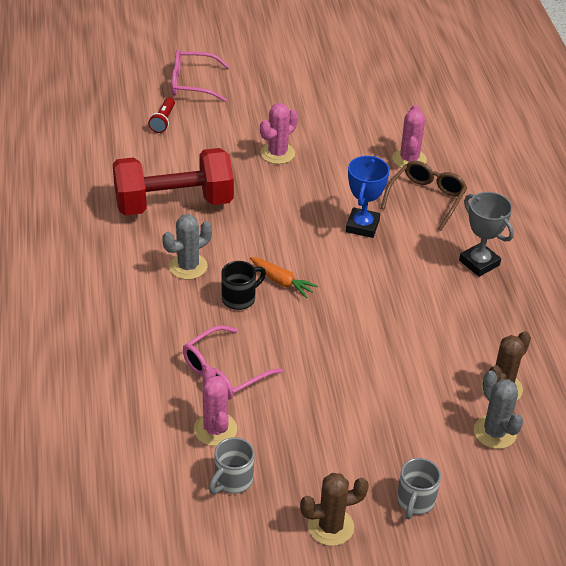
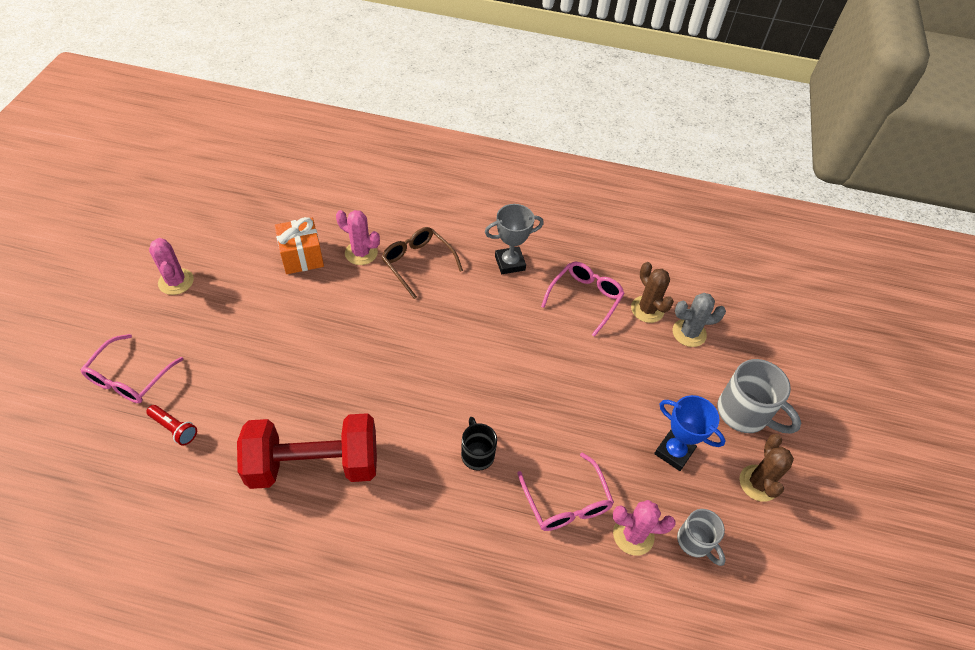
camera: 70 degrees left, 10 degrees up
(174, 203) = (314, 464): red dumbbell -> red dumbbell turned 75 degrees clockwise
(188, 266) = (414, 484): grey cactus -> none
(277, 153) = (292, 346): pink cactus -> pink cactus (176, 281)
(282, 282) = (470, 411): orange carrot -> none
(362, 226) = (428, 321): blue trophy -> blue trophy (674, 452)
(376, 126) = (302, 257): none -> orange gift
(415, 501) = (744, 413): grey mug -> grey mug, size x1.63
(476, 332) = (585, 299): none -> pink glasses

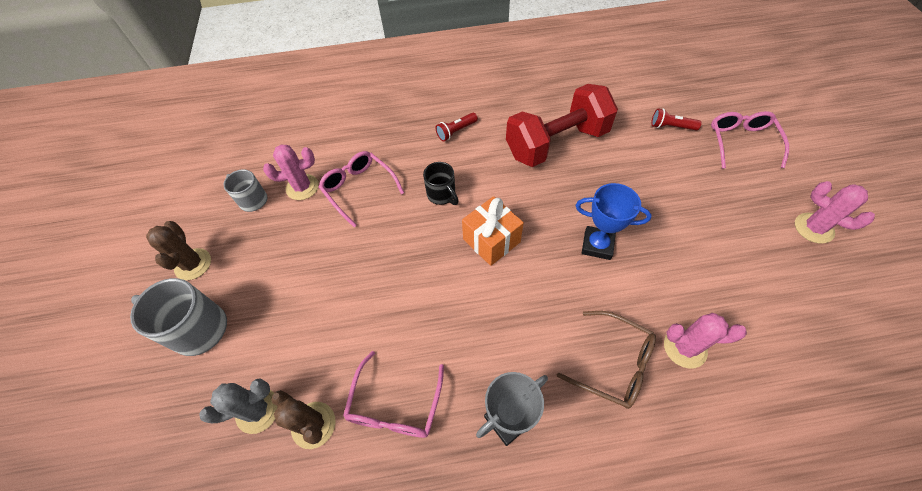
camera: 165 degrees right, 5 degrees up
(302, 257) = (738, 311): orange gift -> orange gift (491, 240)
(418, 538) = (456, 131): none -> red flashlight
(674, 452) = (272, 261): blue trophy -> blue trophy (597, 245)

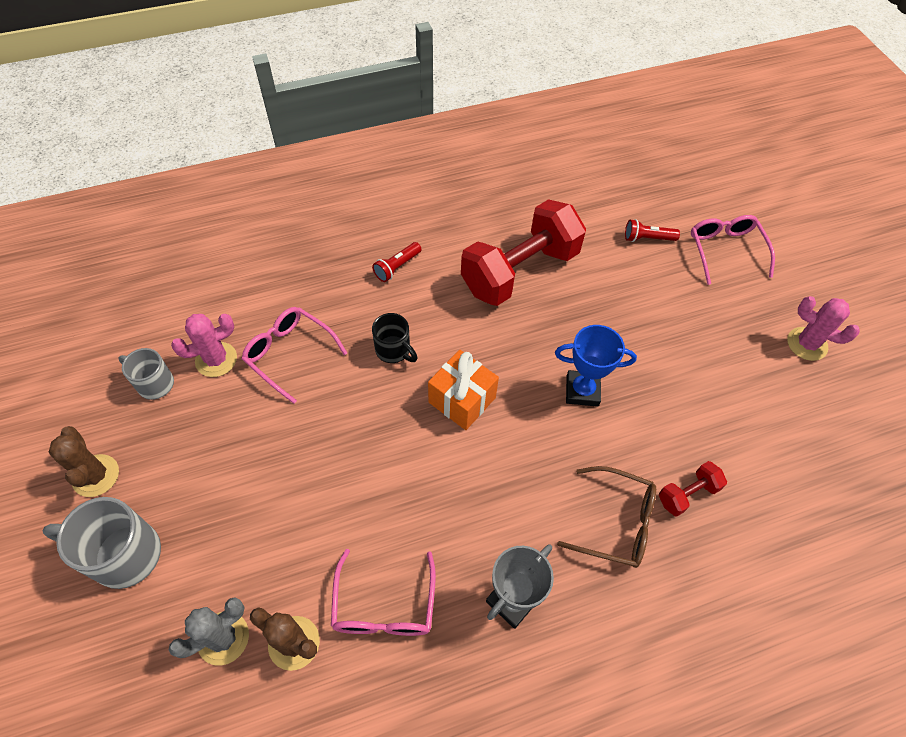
camera: 15 degrees left, 0 degrees up
(685, 348) = (687, 494): pink cactus -> red dumbbell

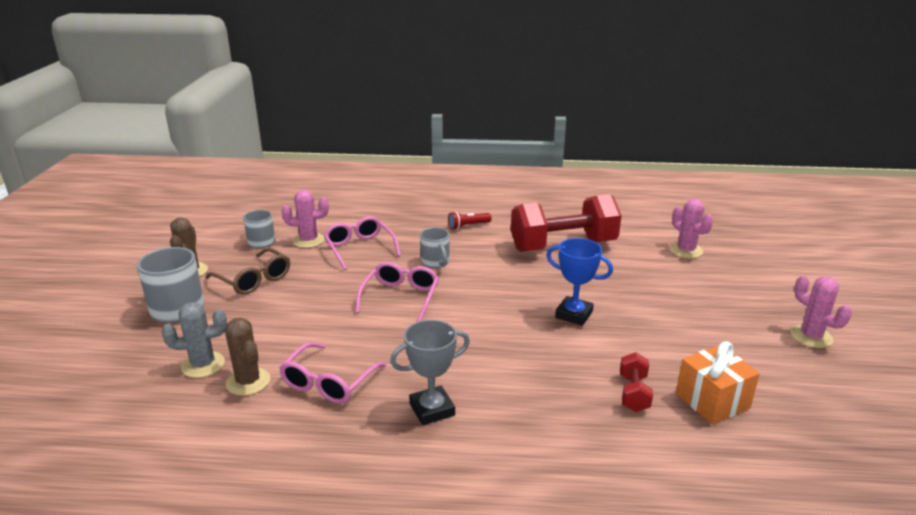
camera: 25 degrees right, 30 degrees down
(394, 350) = (435, 262): black mug -> grey mug
(462, 400) = (470, 297): orange gift -> orange gift (712, 401)
(616, 522) = (554, 392): brown glasses -> brown glasses (254, 280)
(647, 238) = (686, 251): red flashlight -> pink cactus
(687, 494) = (633, 393): red dumbbell -> red dumbbell turned 75 degrees counterclockwise
(725, 251) = (756, 270): pink glasses -> pink glasses (400, 297)

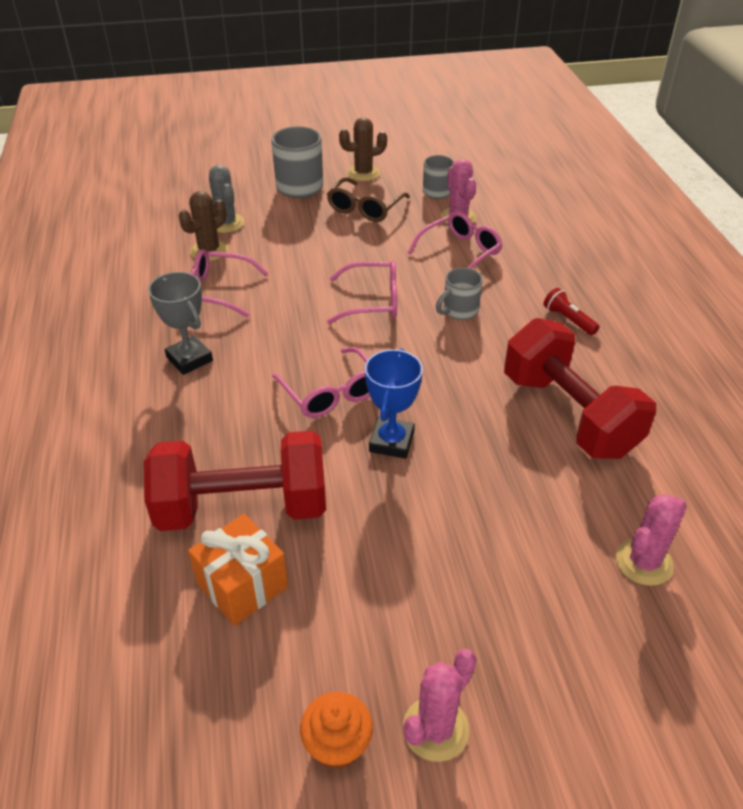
camera: 75 degrees right, 15 degrees up
(510, 334) = (331, 393): none -> pink glasses
(633, 393) = (243, 507): red dumbbell -> red dumbbell, size x2.30
(832, 374) = (337, 744): none -> orange cupcake

